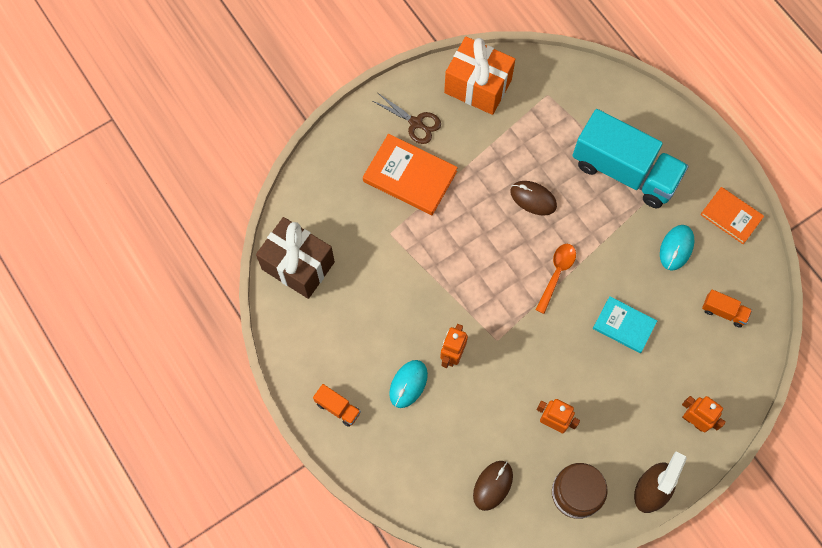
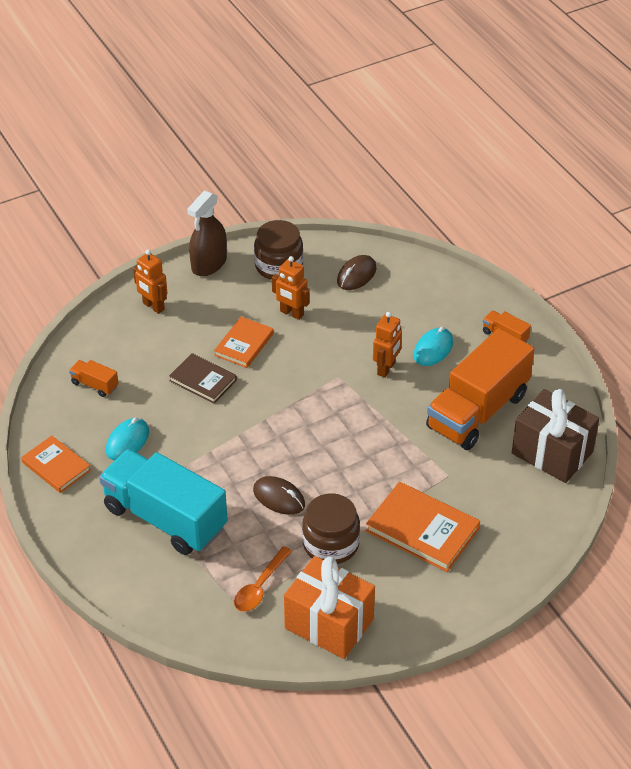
camera: 175 degrees left, 25 degrees down
(364, 308) = (477, 411): none -> orange truck
(416, 123) = (412, 586): brown scissors -> none
(484, 157) = (331, 544): none -> brown jar
(556, 274) = (265, 427): orange spoon -> orange spoon (260, 586)
(593, 375) = (244, 344): none -> orange book
(624, 325) = (203, 380): turquoise book -> brown book

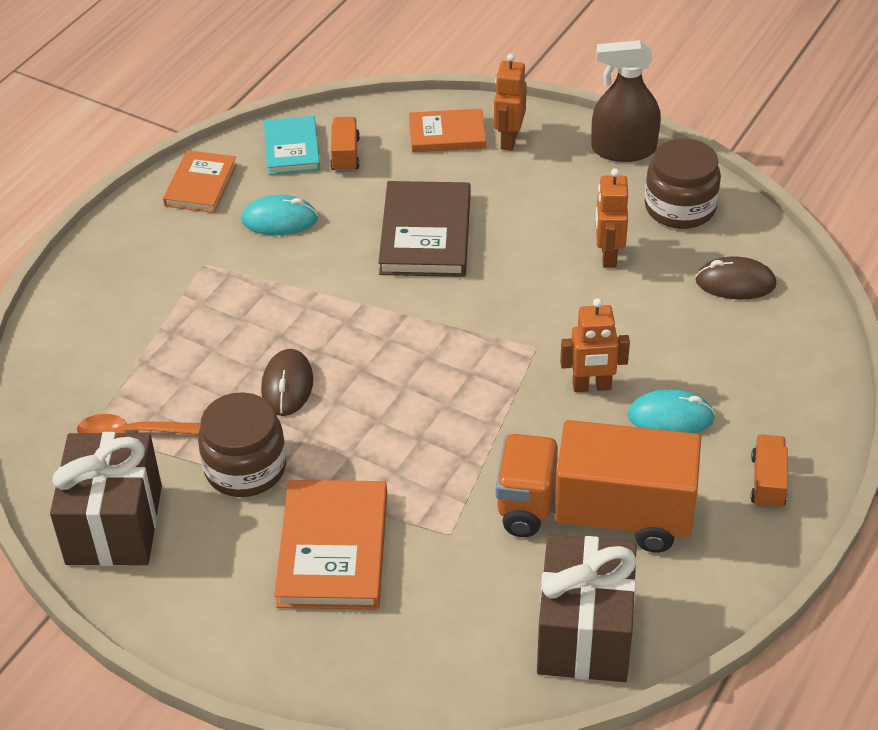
camera: 60 degrees right, 0 degrees up
(63, 407) = (292, 149): none -> turquoise book
(165, 518) = (185, 304): turquoise truck -> none
(203, 380) = (425, 234): brown book -> brown book, size x1.55
(244, 344) = (516, 240): orange book -> orange book (447, 134)
(329, 623) = (114, 524): orange gift -> brown gift

